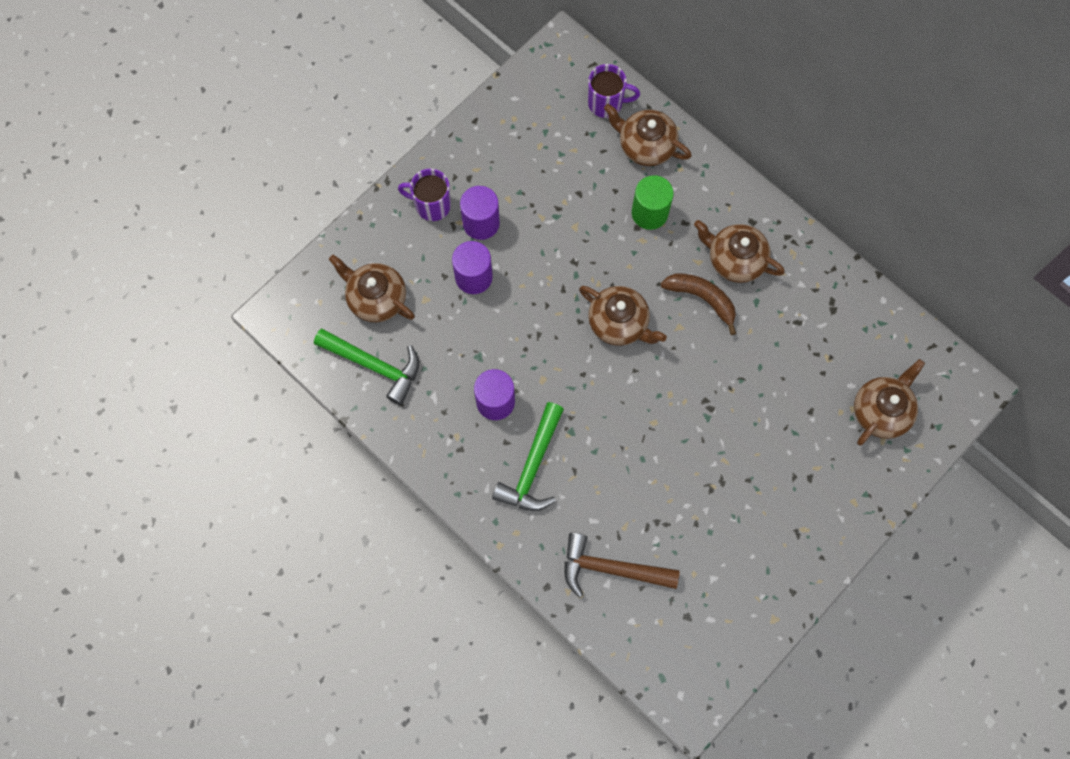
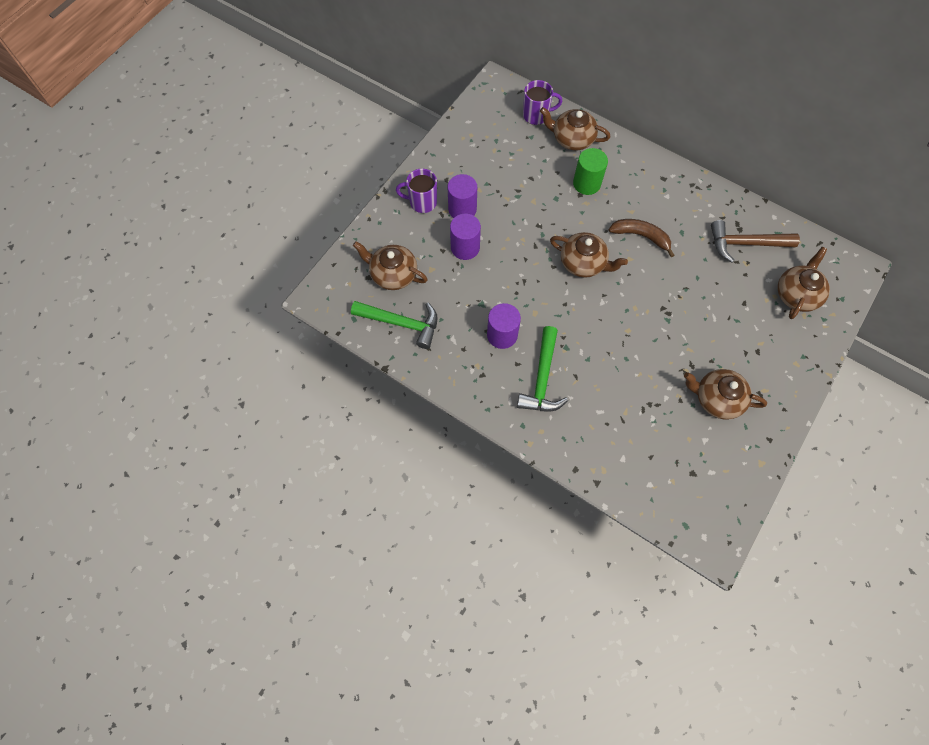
camera: 10 degrees left, 5 degrees down
(610, 568) = (622, 446): brown hammer -> brown hammer (745, 243)
(735, 259) = (658, 205): brown teapot -> brown teapot (717, 398)

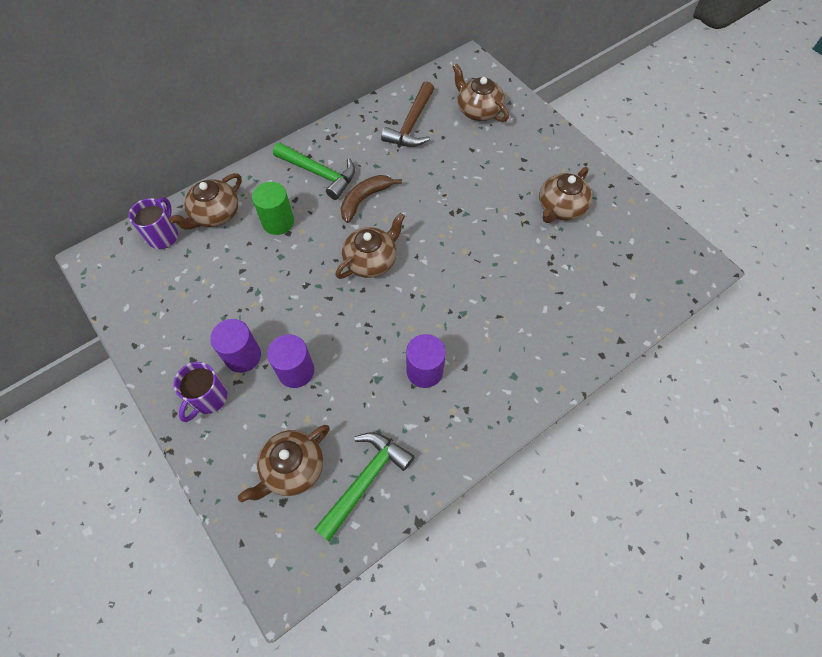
camera: 70 degrees left, 5 degrees down
(542, 378) = (491, 349): green hammer -> green hammer (319, 174)

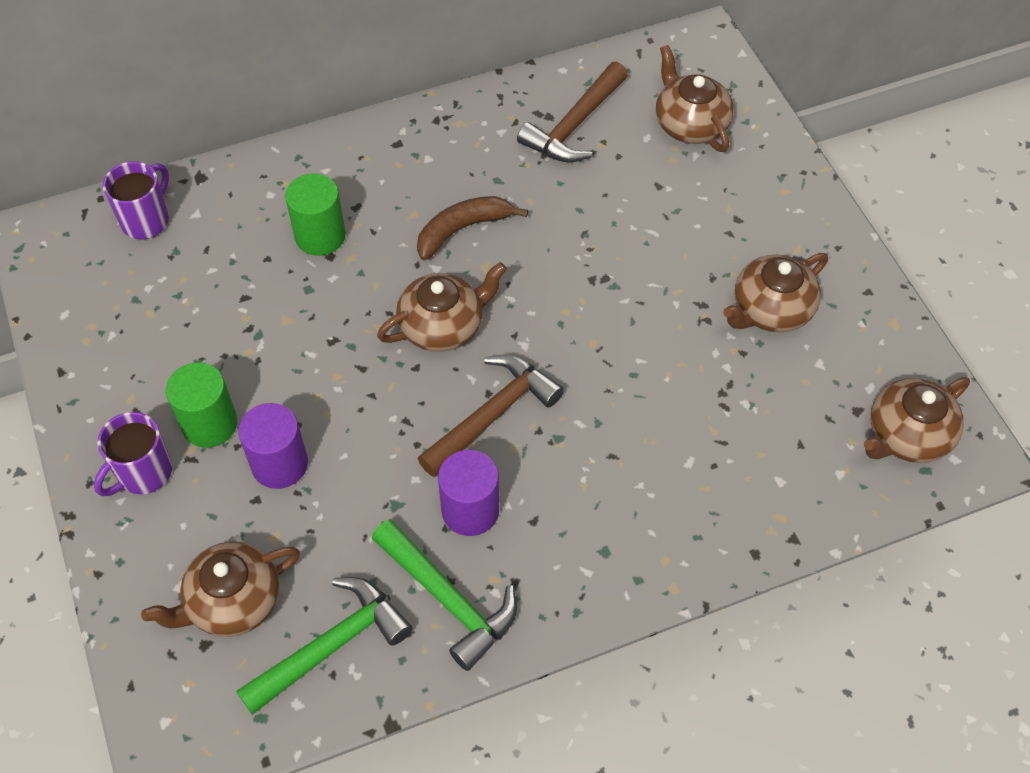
camera: 15 degrees right, 5 degrees down
(215, 214) = (230, 204): brown teapot -> brown teapot (907, 435)
(243, 356) = (209, 424): purple cylinder -> green cylinder
(319, 174) = (406, 174): green hammer -> green hammer (449, 600)
(419, 308) = (493, 414): none -> brown hammer

